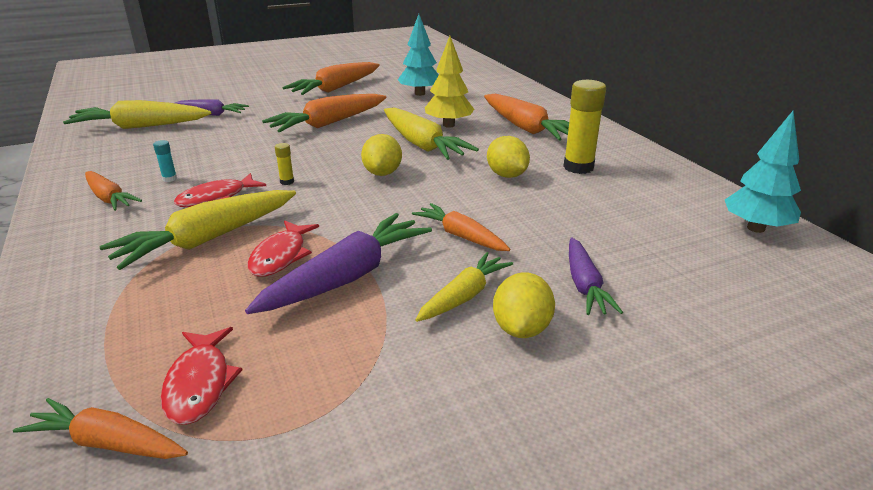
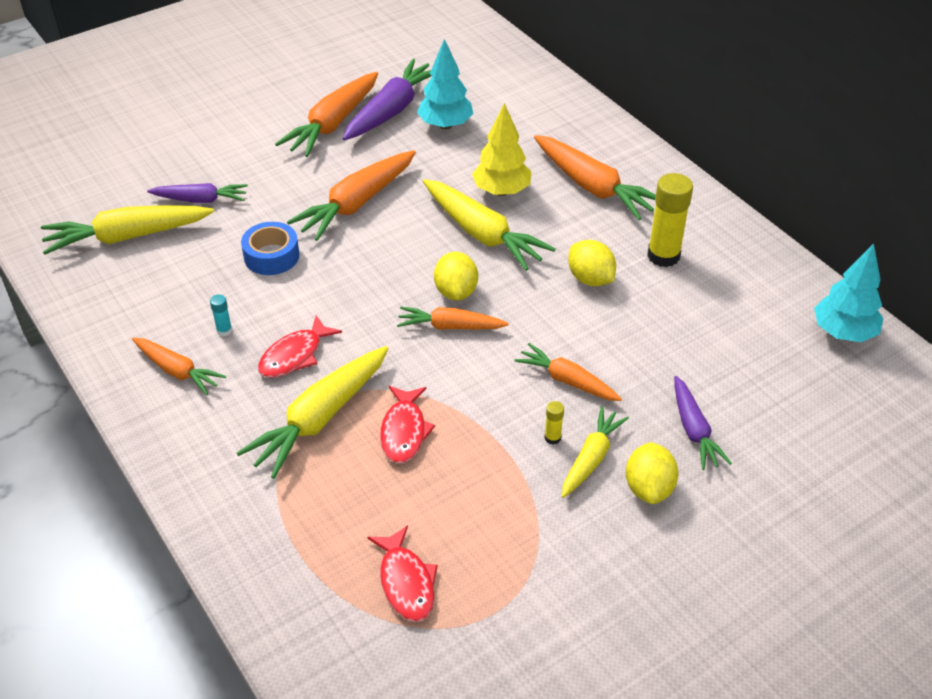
camera: 10 degrees left, 15 degrees up
(107, 443) = (365, 643): orange carrot -> orange carrot (450, 326)
(242, 143) = (271, 256): none -> blue tape
(287, 182) = (357, 319): yellow glue stick -> yellow glue stick (552, 438)
(347, 277) = (478, 449): purple carrot -> purple carrot (392, 110)

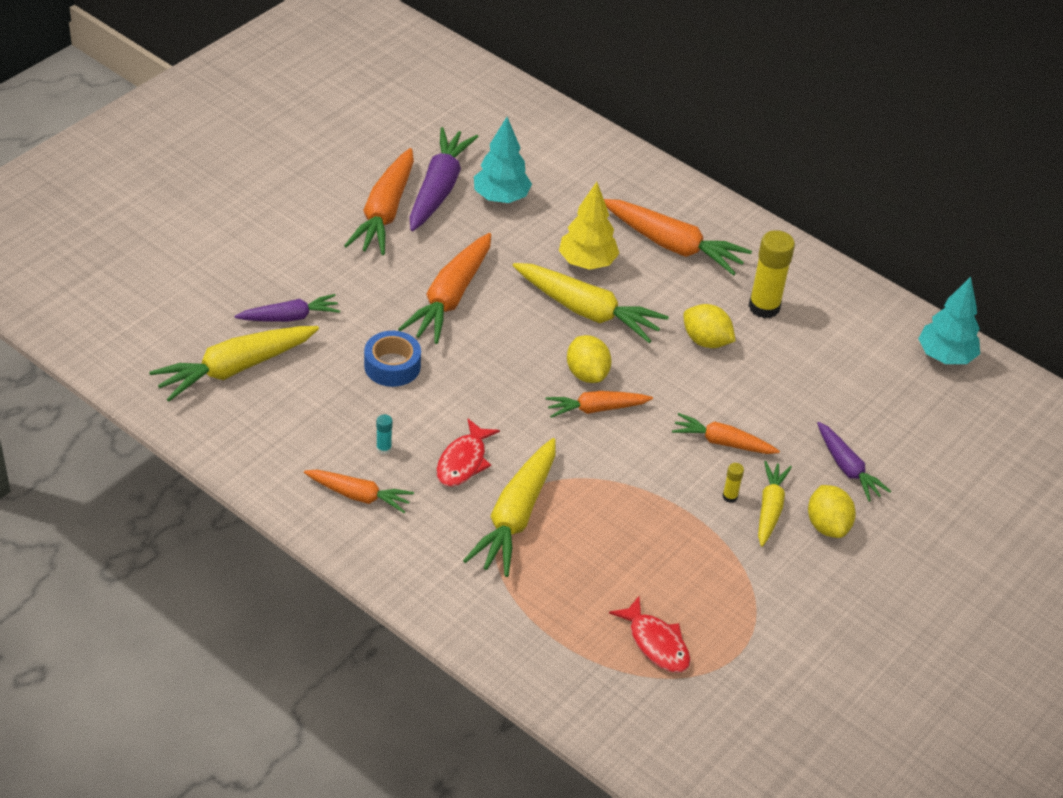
camera: 20 degrees left, 0 degrees up
(404, 431) = (597, 514): red fish -> none

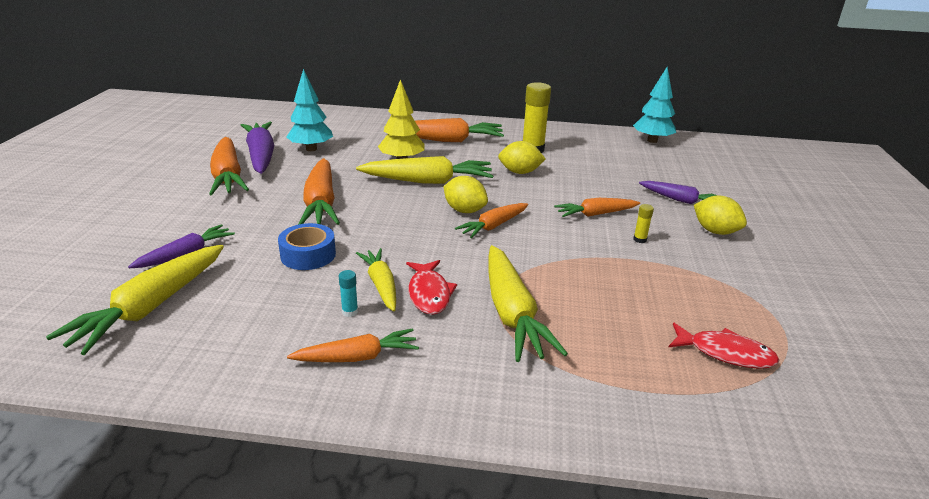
camera: 30 degrees left, 15 degrees down
(770, 508) = (671, 236): yellow carrot -> yellow carrot (381, 285)

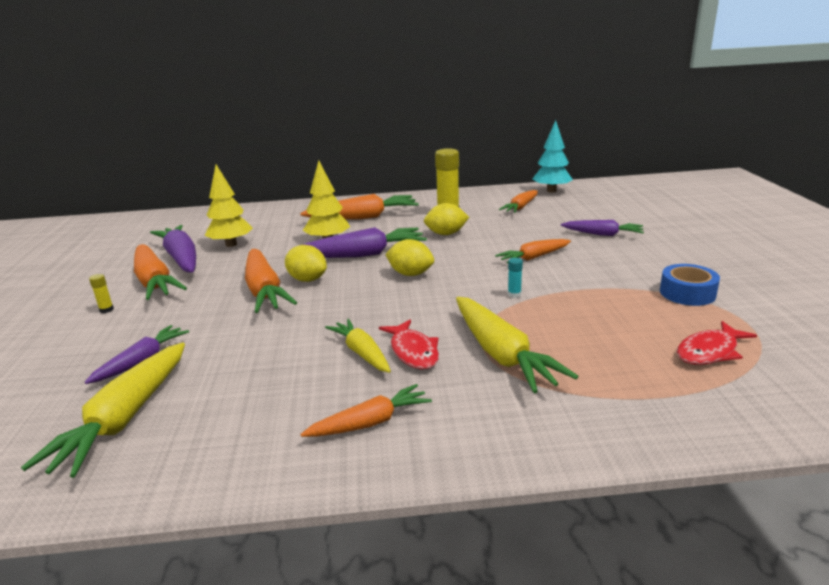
camera: 10 degrees left, 5 degrees down
(308, 255) = (273, 339): blue tape -> blue tape (687, 293)
(311, 149) = (231, 244): turquoise tree -> yellow tree
(350, 312) = (342, 382): turquoise glue stick -> turquoise glue stick (514, 294)
(428, 181) = (363, 255): yellow carrot -> purple carrot
(493, 226) = (445, 283): orange carrot -> orange carrot (520, 207)
(640, 239) = (584, 272): yellow glue stick -> yellow glue stick (106, 310)
(715, 231) = (645, 254): yellow lemon -> yellow lemon (307, 279)
(725, 353) = (710, 351): red fish -> red fish turned 135 degrees clockwise

